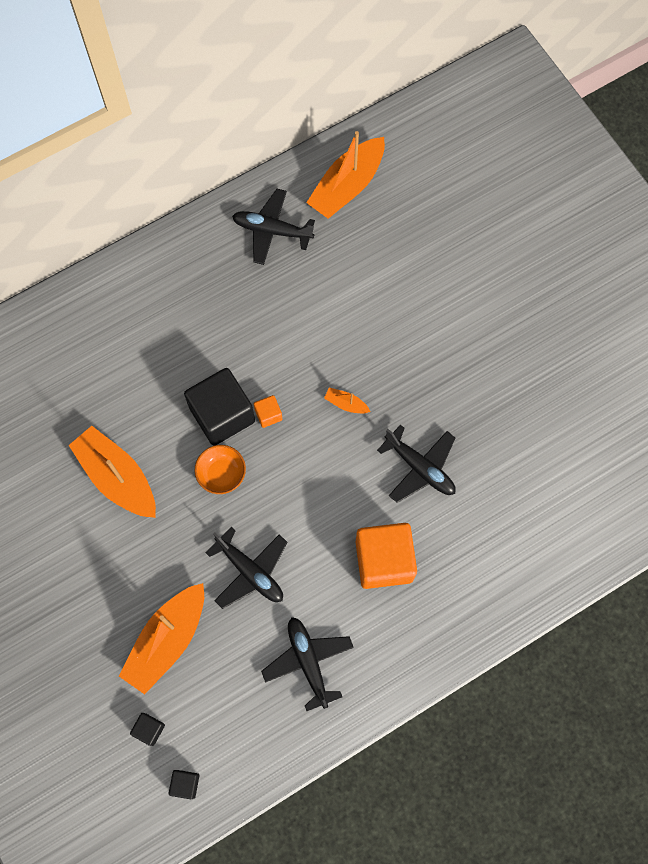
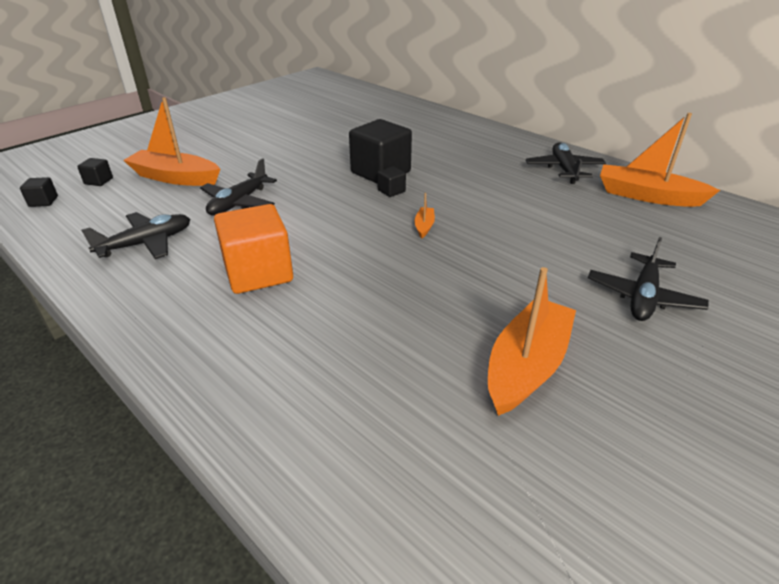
camera: 75 degrees right, 35 degrees down
(117, 477) = (310, 143): orange boat -> orange boat (526, 366)
(221, 474) = (327, 179): orange bowl -> none
(268, 415) = (391, 191): orange cube -> black cube
(420, 468) = (375, 281): black plane -> black plane (643, 297)

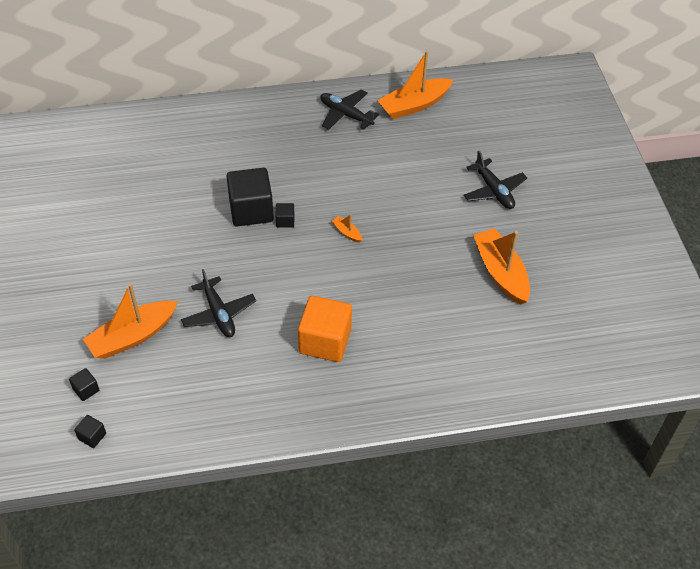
camera: 55 degrees left, 15 degrees up
(146, 243) = (231, 388): black plane -> none

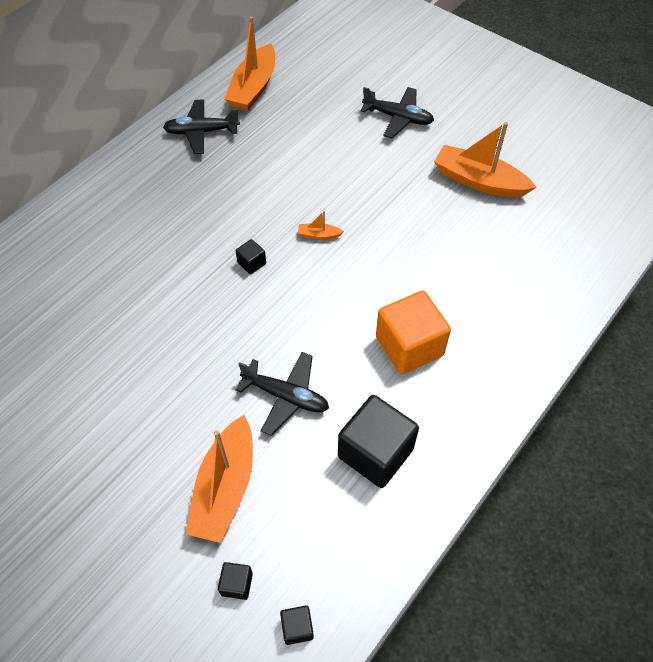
camera: 40 degrees left, 5 degrees up
(251, 210) = (208, 275): black cube -> black cube (375, 453)

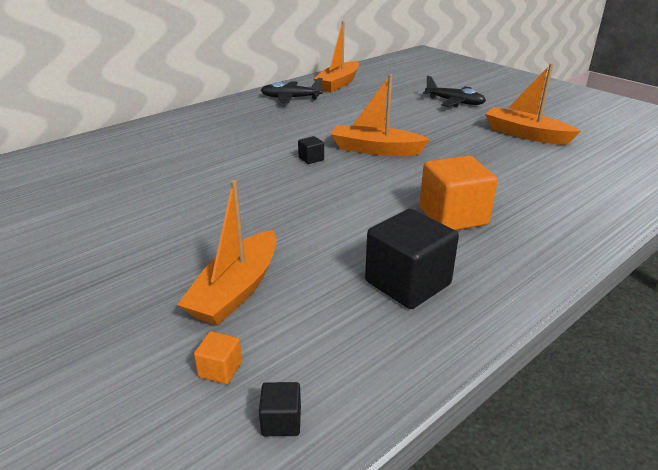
camera: 10 degrees right, 25 degrees down
(237, 584) = (220, 369): black cube -> orange cube
(286, 396) = (320, 235): black plane -> none
(319, 235) = (375, 149): orange boat -> orange boat, size x2.34

